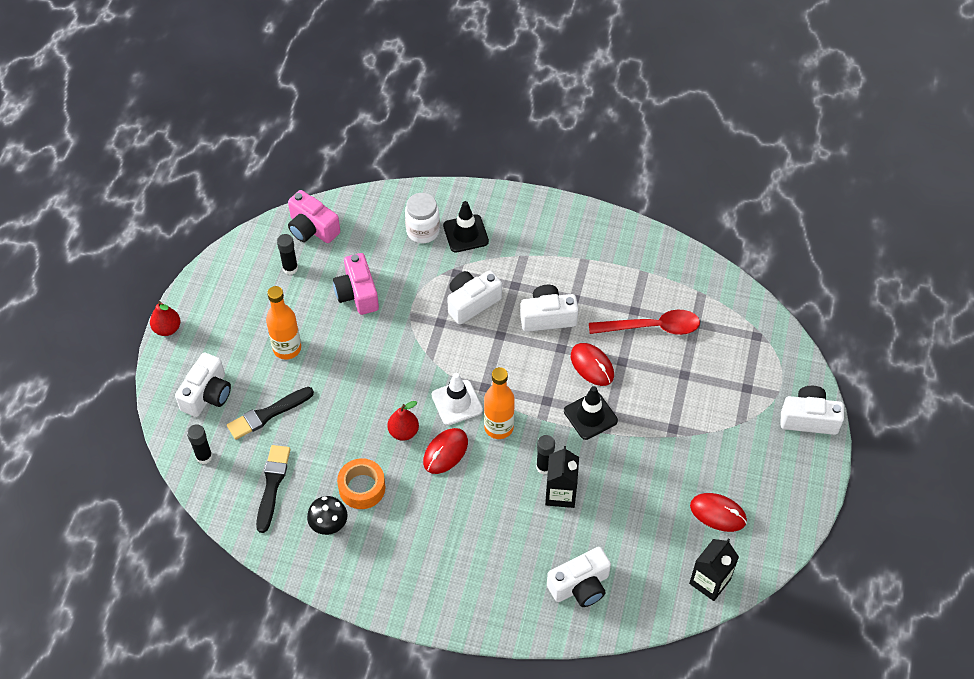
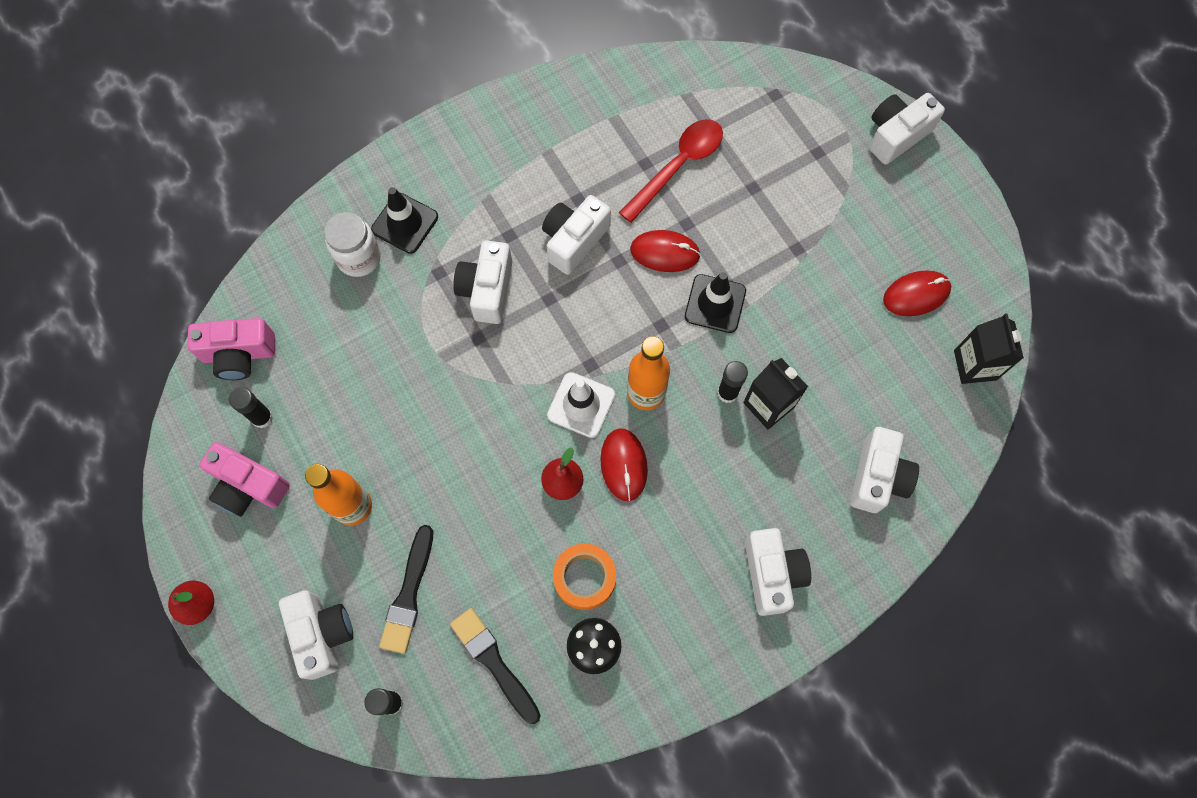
camera: 45 degrees left, 15 degrees up
(357, 293) = (362, 382): pink camera -> pink camera (248, 486)
(463, 578) = (772, 574): none -> white camera

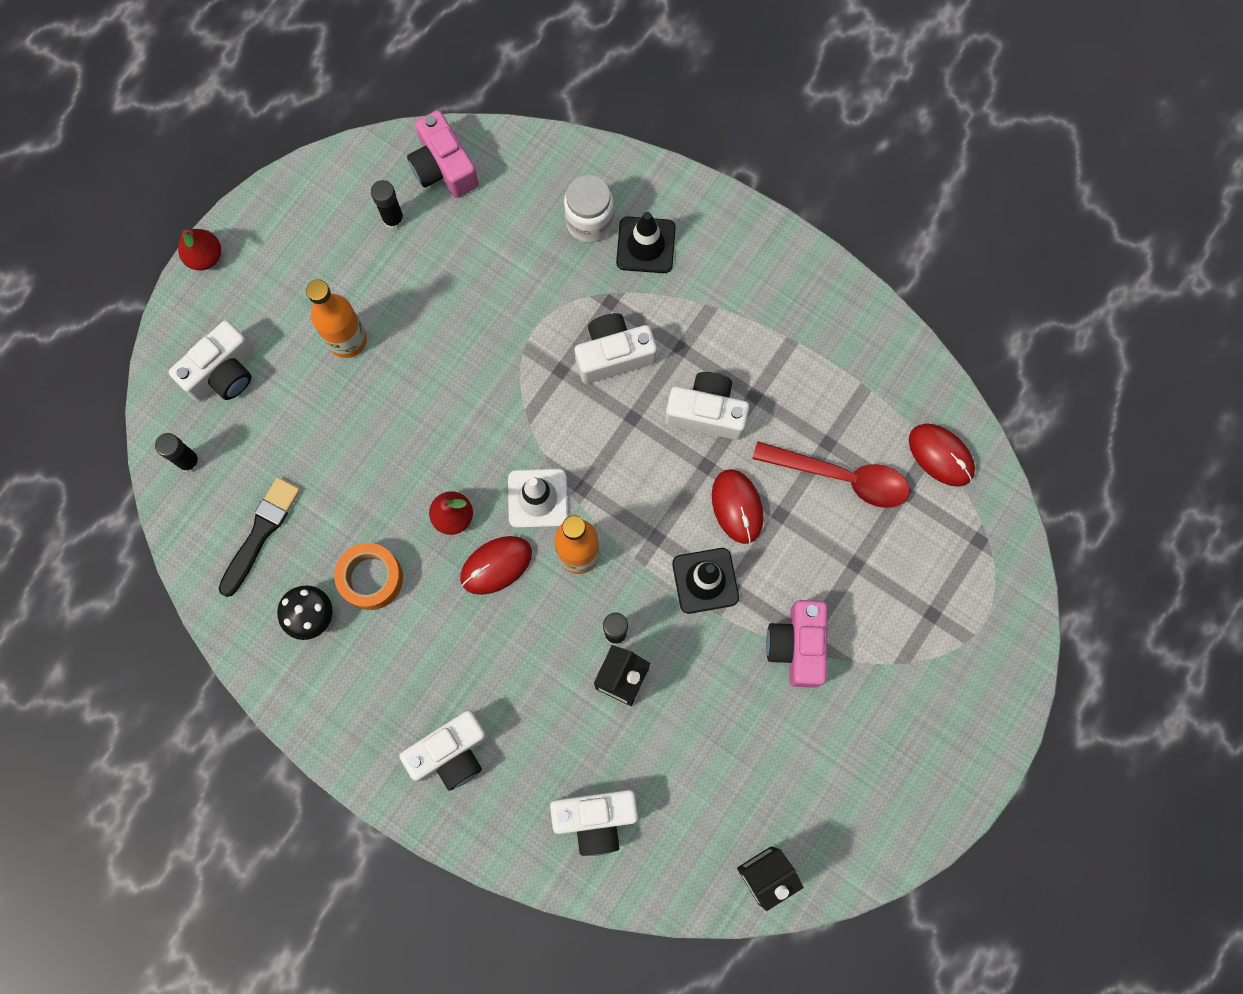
camera: 65 degrees right, 5 degrees up
(248, 486) = (326, 241): pink camera -> pink camera (797, 646)
(408, 594) = (289, 429): black brush -> none
(896, 135) = (997, 690): white camera -> none
(916, 294) = (816, 783): red mouse -> red mouse (941, 455)

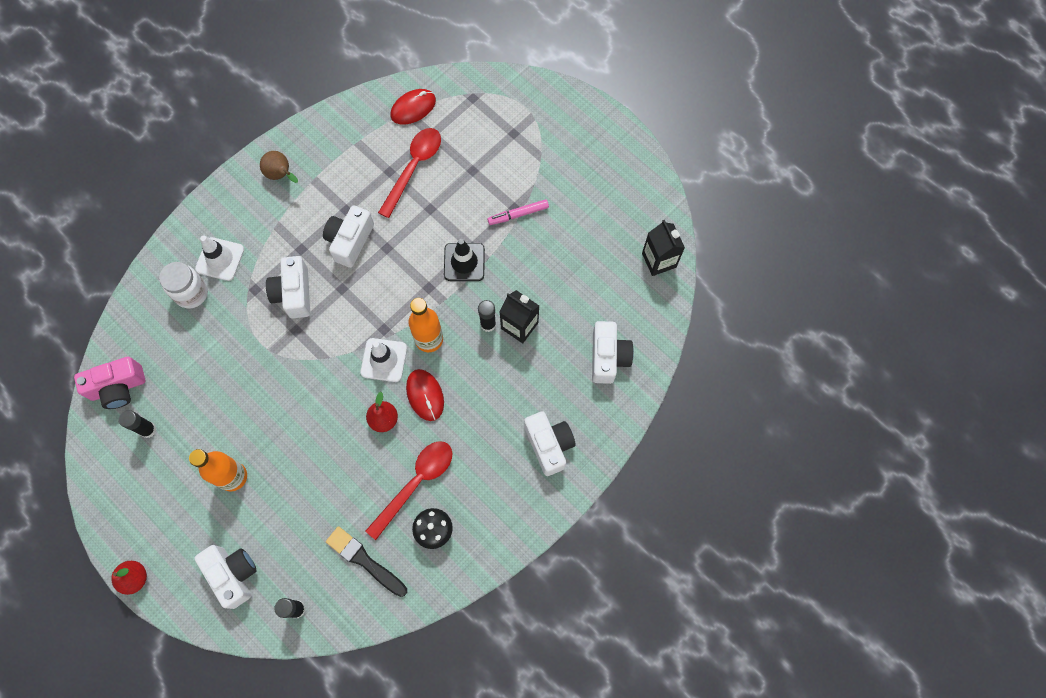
camera: 80 degrees left, 5 degrees down
(371, 578) = (416, 483): orange tape -> red spoon
(646, 245) = (220, 259): black traffic cone -> white traffic cone
(737, 506) = (419, 233): red mouse -> none
(790, 294) = (281, 175): none -> brown pear
(797, 646) = (518, 214): pink camera -> pink marker

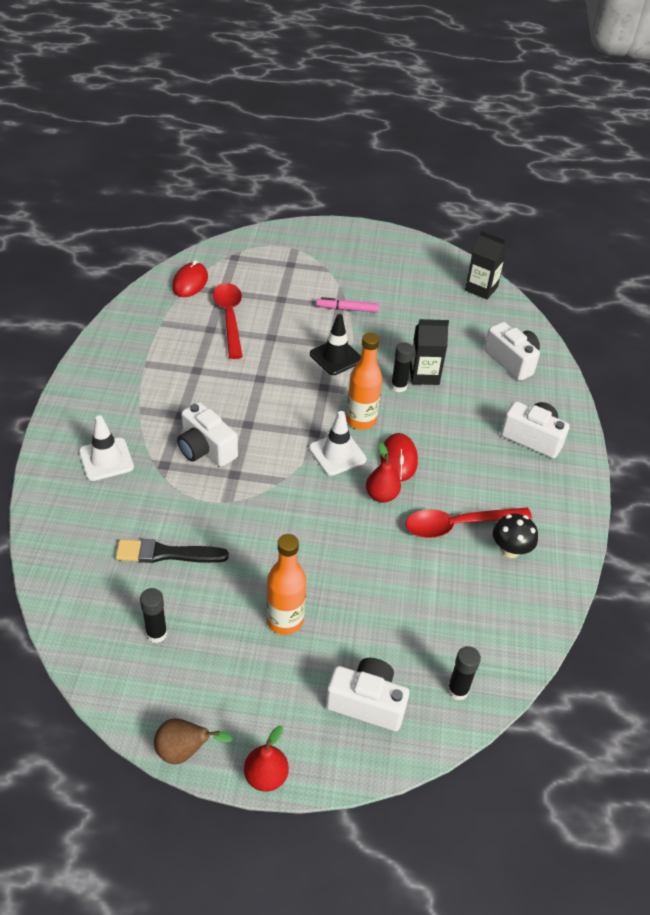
camera: 40 degrees left, 25 degrees down
(118, 387) = (89, 616): pink camera -> none
(191, 293) = (100, 499): white jar -> none
(281, 175) = (110, 373): brown pear -> brown pear (184, 751)
(350, 241) = (222, 389): white camera -> none
(364, 560) = (476, 610): black brush -> black brush (167, 554)
(416, 483) = (458, 525): red spoon -> red spoon turned 105 degrees counterclockwise
(425, 395) = (399, 459): red mouse -> red mouse turned 60 degrees clockwise
(518, 214) = (347, 309): pink marker -> pink marker turned 60 degrees clockwise

